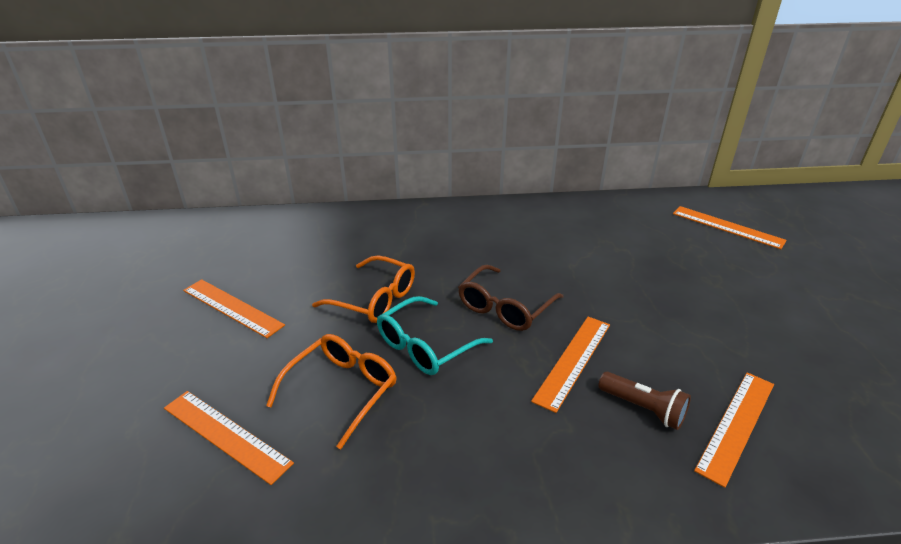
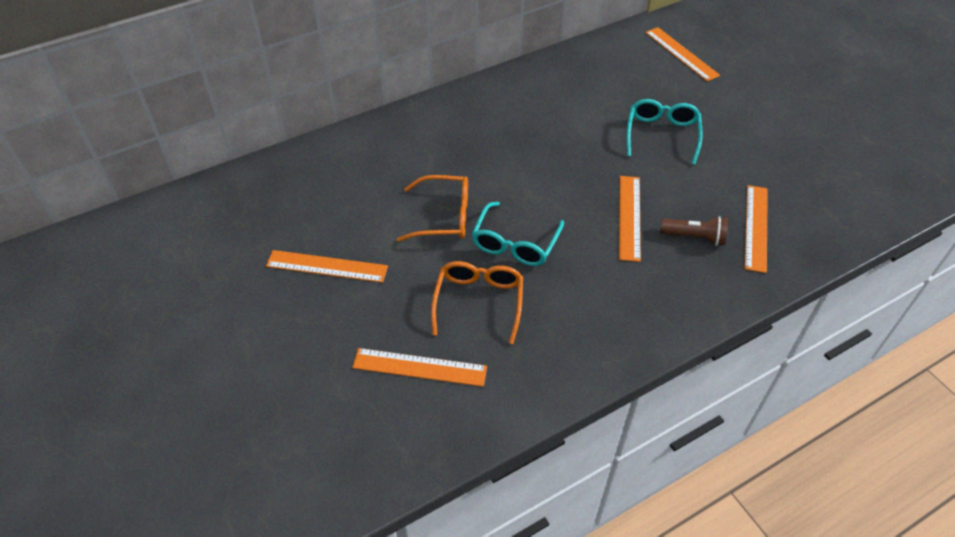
camera: 25 degrees left, 15 degrees up
(505, 307) = (553, 188): brown glasses -> none
(662, 292) = (662, 135): none -> turquoise glasses
(727, 227) = (681, 53): orange ruler -> orange ruler turned 45 degrees clockwise

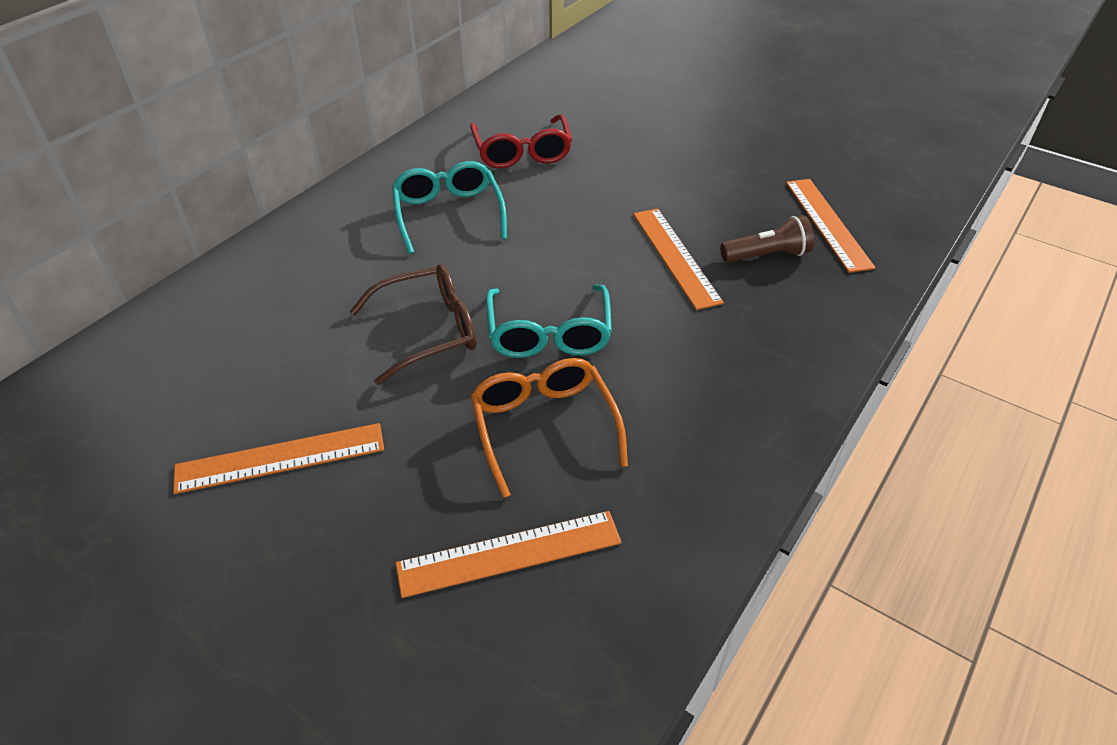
camera: 25 degrees left, 5 degrees down
(444, 217) = (428, 331): orange glasses -> brown glasses
(571, 104) = (522, 152): none -> red glasses
(662, 135) = (652, 156): turquoise glasses -> turquoise glasses (448, 214)
(681, 53) = (618, 70): orange ruler -> none

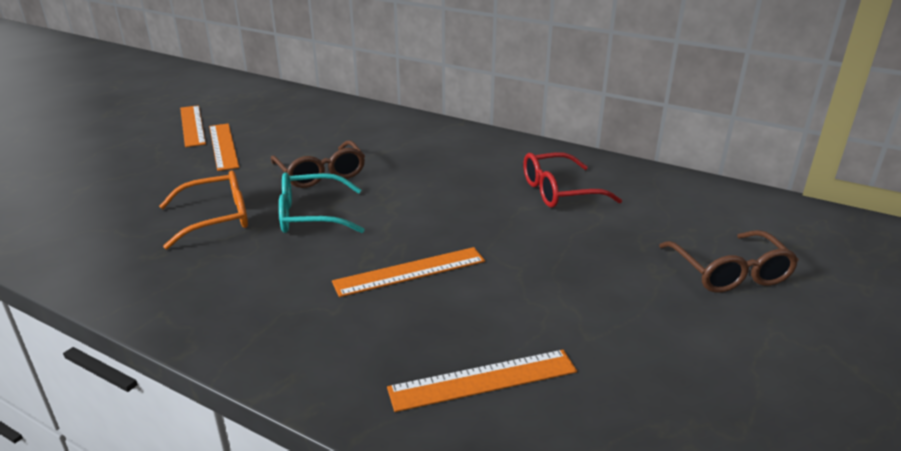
camera: 85 degrees right, 15 degrees down
(448, 214) = (457, 169): turquoise glasses -> none
(509, 553) = (119, 213): orange ruler -> orange ruler (192, 125)
(674, 95) = (729, 272): none -> brown glasses
(767, 255) = (415, 328): brown flashlight -> none

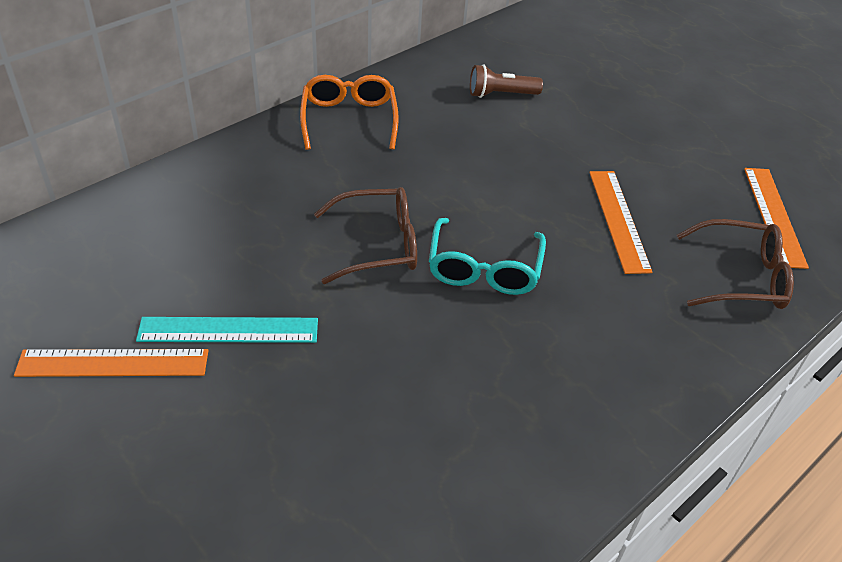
camera: 75 degrees left, 15 degrees up
(216, 218) = (459, 352): orange glasses -> orange glasses (349, 119)
(223, 146) = (228, 330): orange ruler -> turquoise ruler
(559, 191) = (501, 94): red glasses -> brown flashlight
(729, 272) = (659, 63): brown glasses -> brown glasses (741, 277)

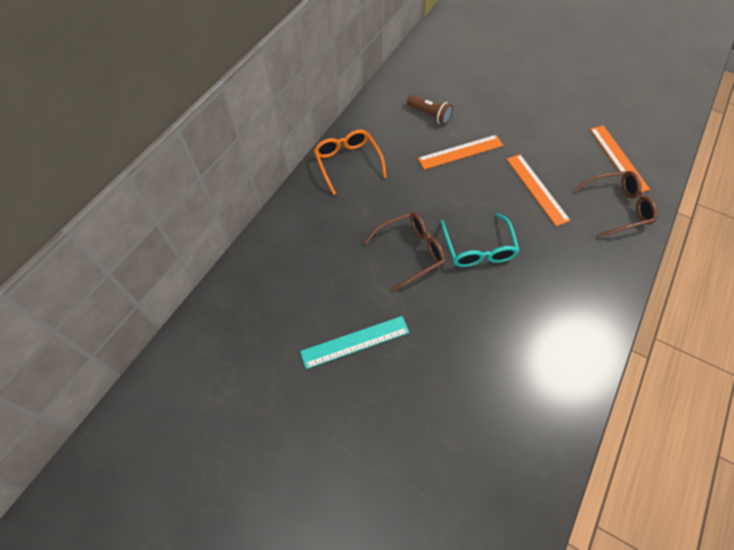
camera: 15 degrees left, 15 degrees up
(113, 363) = (300, 388): orange ruler -> orange ruler (460, 152)
(501, 94) = (429, 115): brown flashlight -> brown flashlight turned 120 degrees counterclockwise

